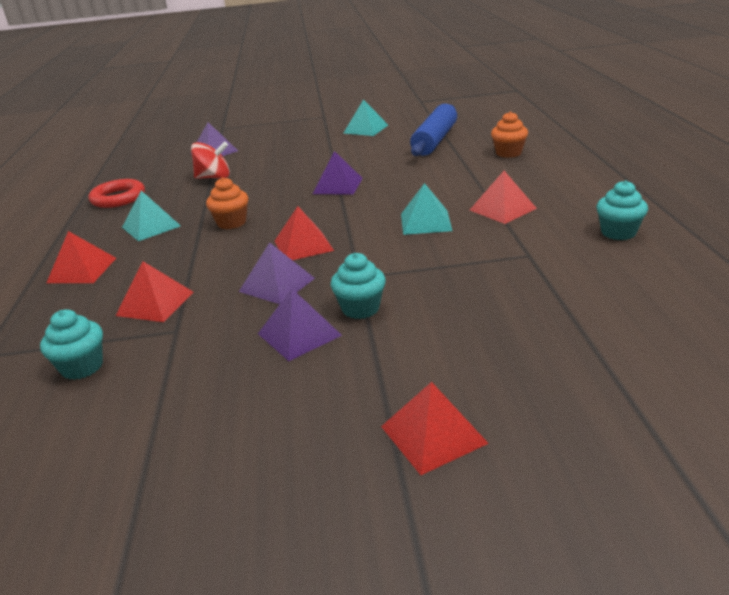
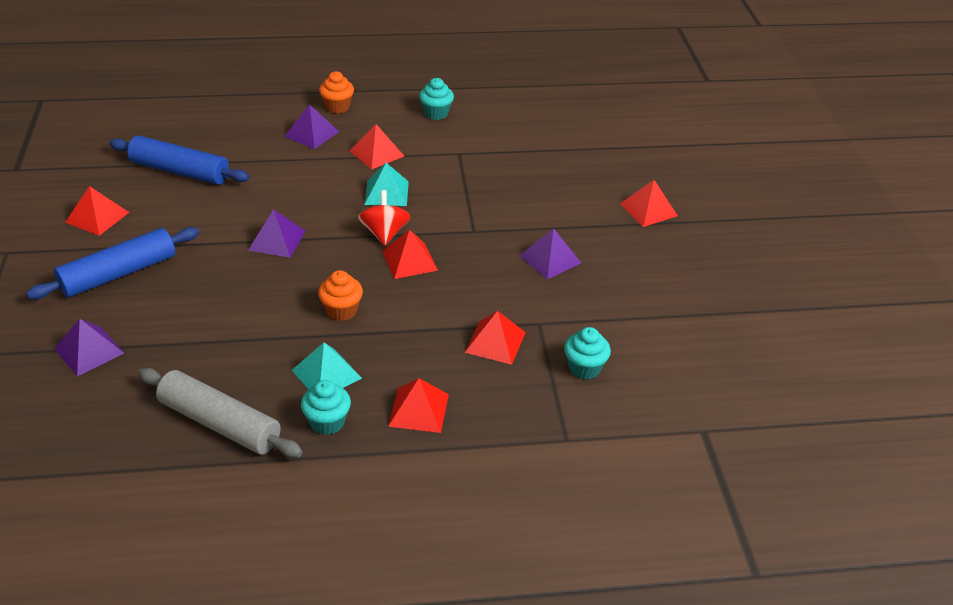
camera: 95 degrees left, 10 degrees up
(118, 198) = (220, 423): red ring -> grey rolling pin
(214, 177) = (195, 339): red spinning top -> red spinning top (384, 234)
(277, 285) = (477, 273): purple pyramid -> purple pyramid (312, 134)
(296, 145) = (118, 274): none -> blue rolling pin
(360, 308) = (520, 231): turquoise cupcake -> turquoise cupcake (327, 422)
(365, 129) = (97, 217): turquoise pyramid -> red pyramid
(508, 153) = (249, 133): orange cupcake -> orange cupcake (337, 107)

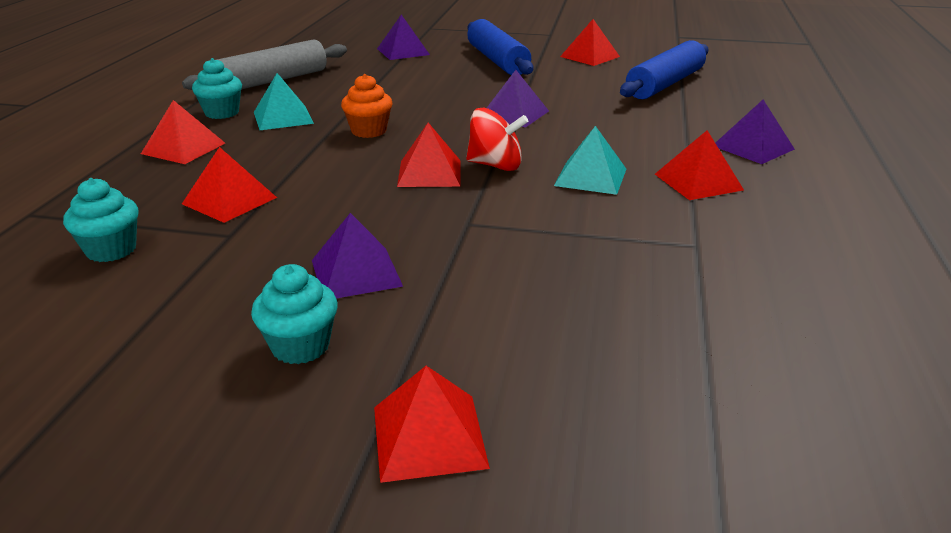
camera: 110 degrees right, 10 degrees down
(337, 107) = (836, 169): orange cupcake -> none
(436, 113) = (837, 244): turquoise cupcake -> turquoise cupcake (300, 346)

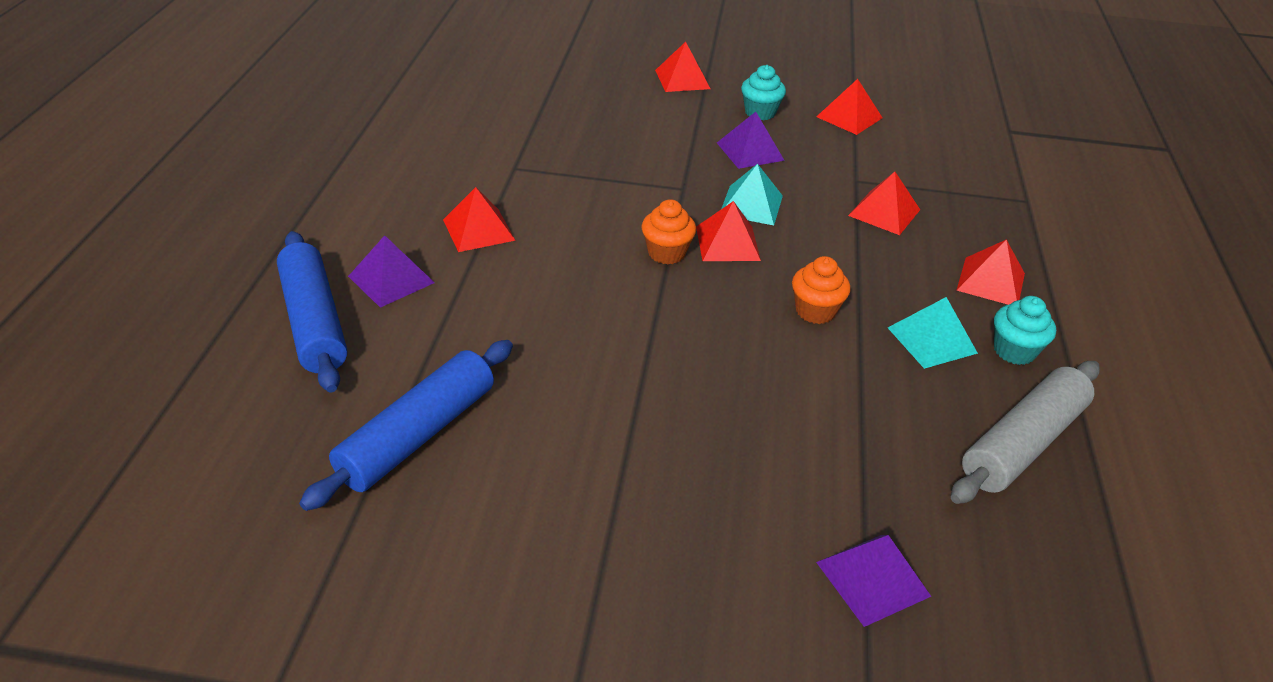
camera: 175 degrees right, 10 degrees up
(111, 250) = (927, 169): turquoise cupcake -> none
(495, 165) = (666, 253): red spinning top -> orange cupcake
(497, 60) = (685, 532): blue rolling pin -> blue rolling pin (314, 322)
(514, 114) = (650, 347): purple pyramid -> none
(589, 56) = (510, 555): red pyramid -> red pyramid (849, 117)
(590, 177) = (577, 237): turquoise pyramid -> turquoise pyramid (751, 205)

